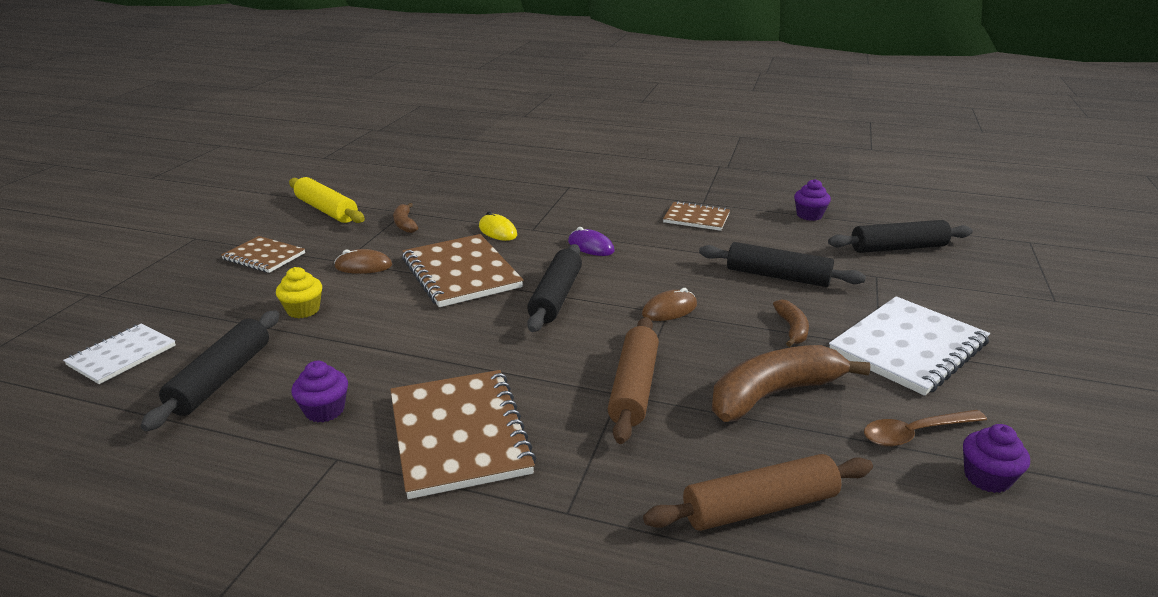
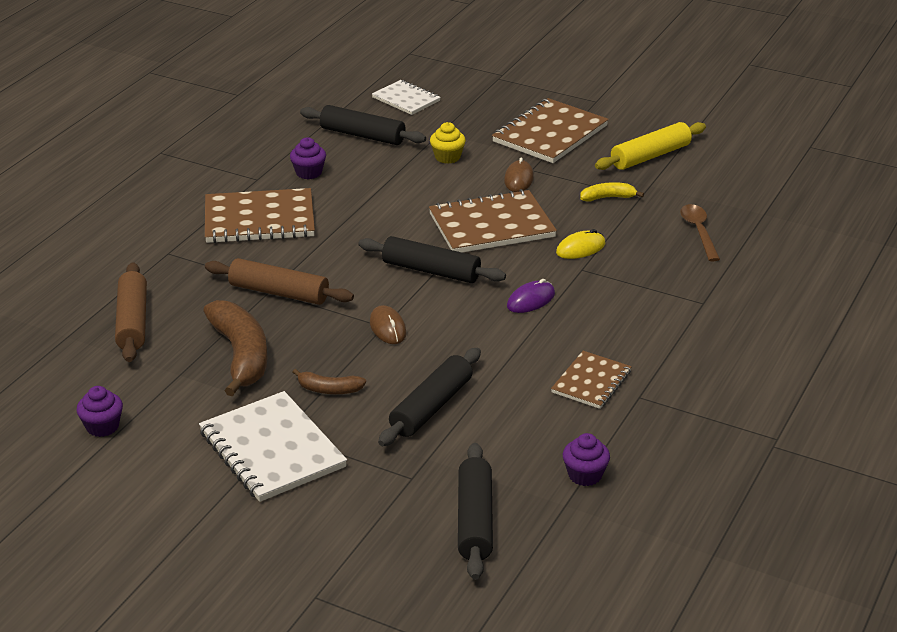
camera: 100 degrees right, 5 degrees up
(264, 256) = (550, 134): brown notebook -> brown notebook, size x1.70
(405, 224) = (608, 198): brown banana -> yellow banana
(915, 433) = (163, 411): brown spoon -> brown spoon (699, 232)

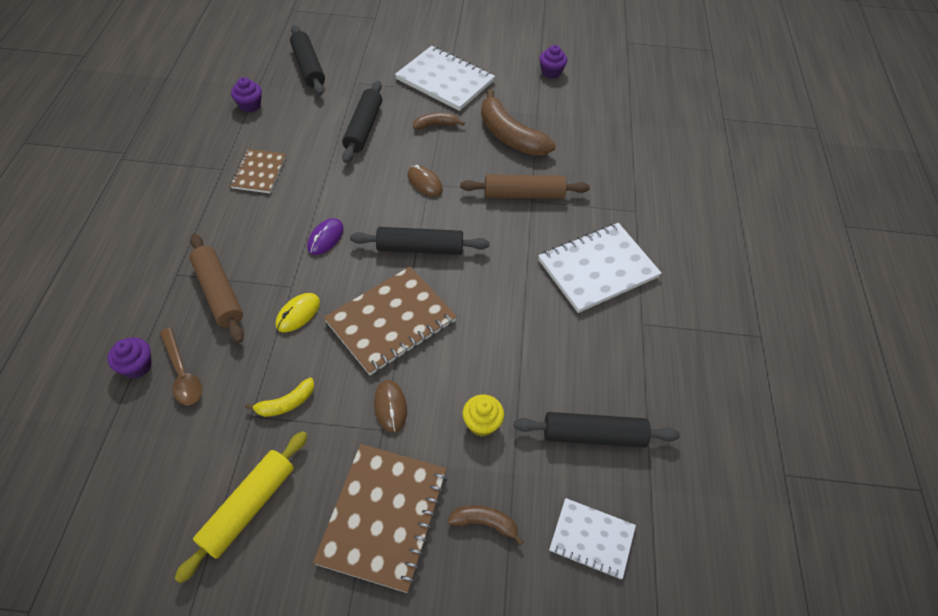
camera: 155 degrees right, 20 degrees up
(133, 322) = (602, 144): brown rolling pin -> brown rolling pin (219, 293)
(259, 219) = (597, 269): brown notebook -> white notebook
(308, 173) = (603, 349): purple cupcake -> purple cupcake (137, 366)
(477, 118) = (485, 523): none -> brown banana

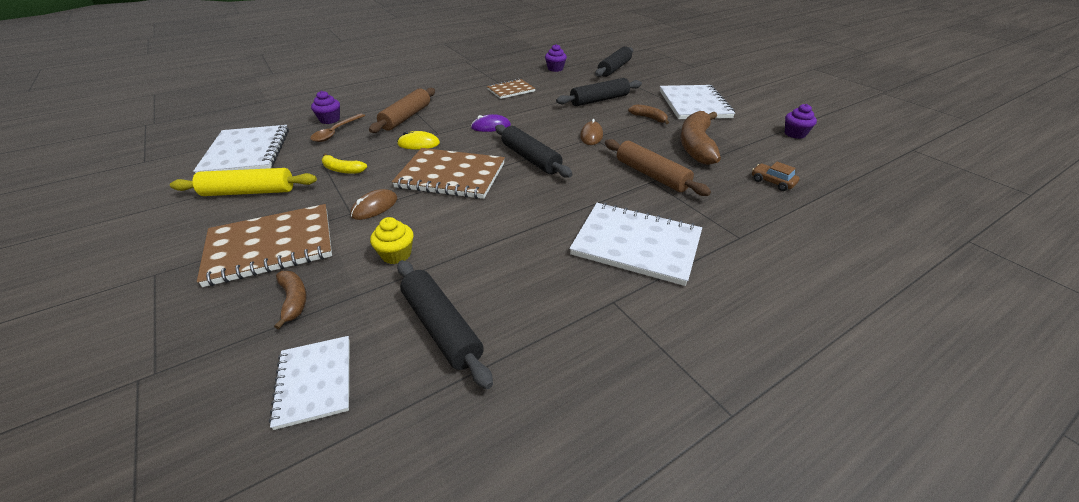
camera: 55 degrees right, 15 degrees down
(136, 483) = (247, 152): none -> white notebook
(595, 141) = (772, 182): none -> brown car

